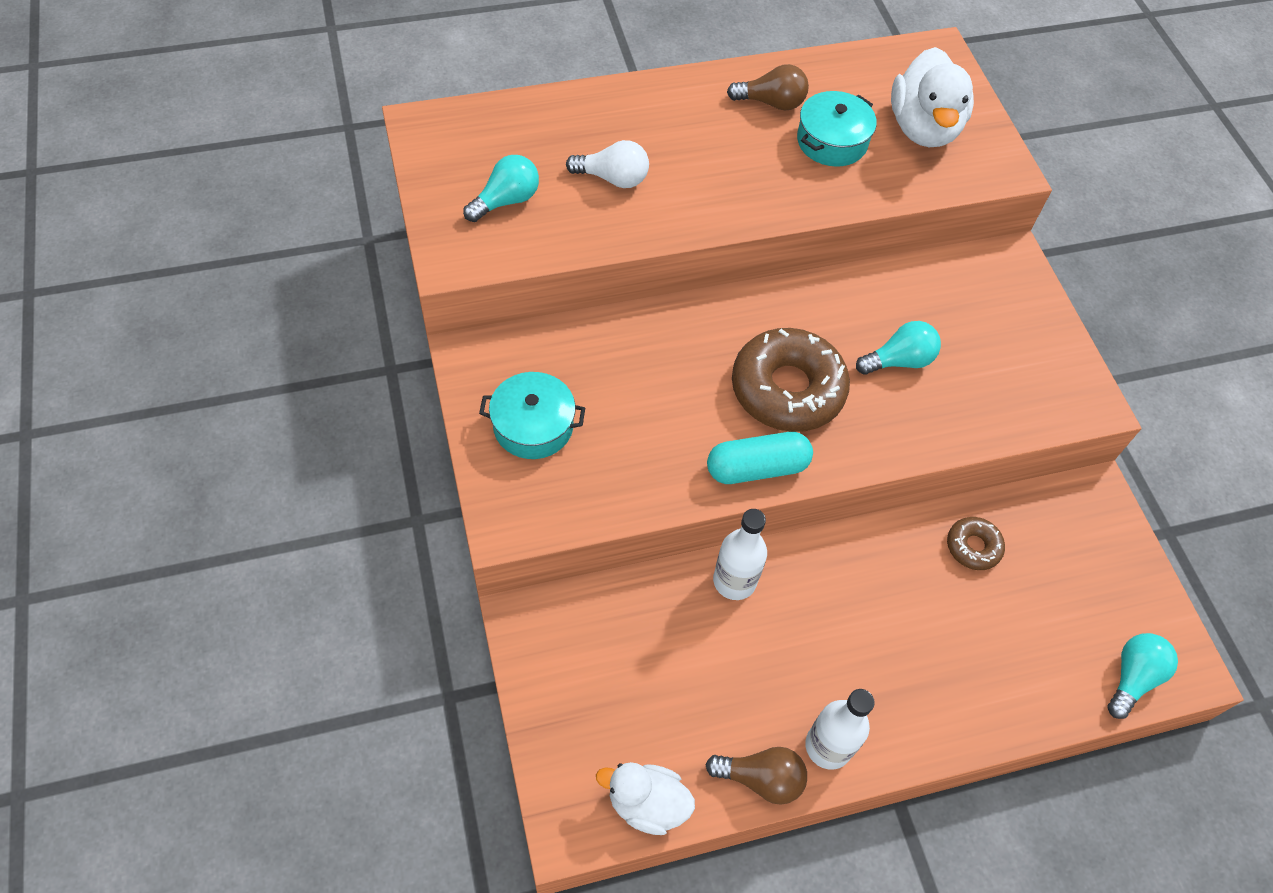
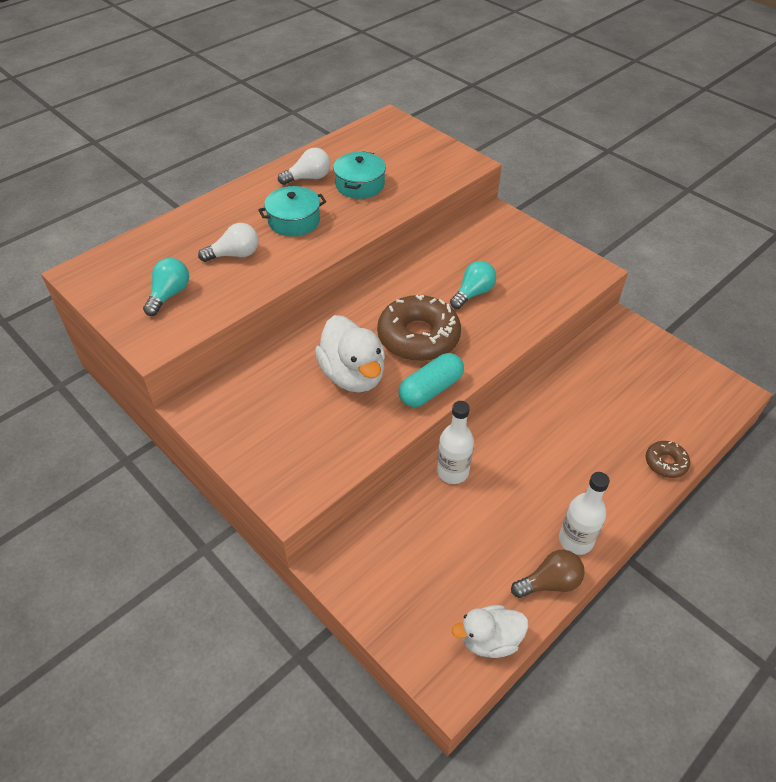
camera: 25 degrees left, 10 degrees down
(533, 426) = (267, 431): turquoise pot -> turquoise pot (294, 221)
(771, 103) = (308, 178): brown light bulb -> white light bulb
(923, 128) = (408, 159): white duck -> white duck (353, 375)
(973, 547) = (577, 383): brown donut -> brown donut (665, 463)
(1132, 678) = (710, 411): turquoise light bulb -> none

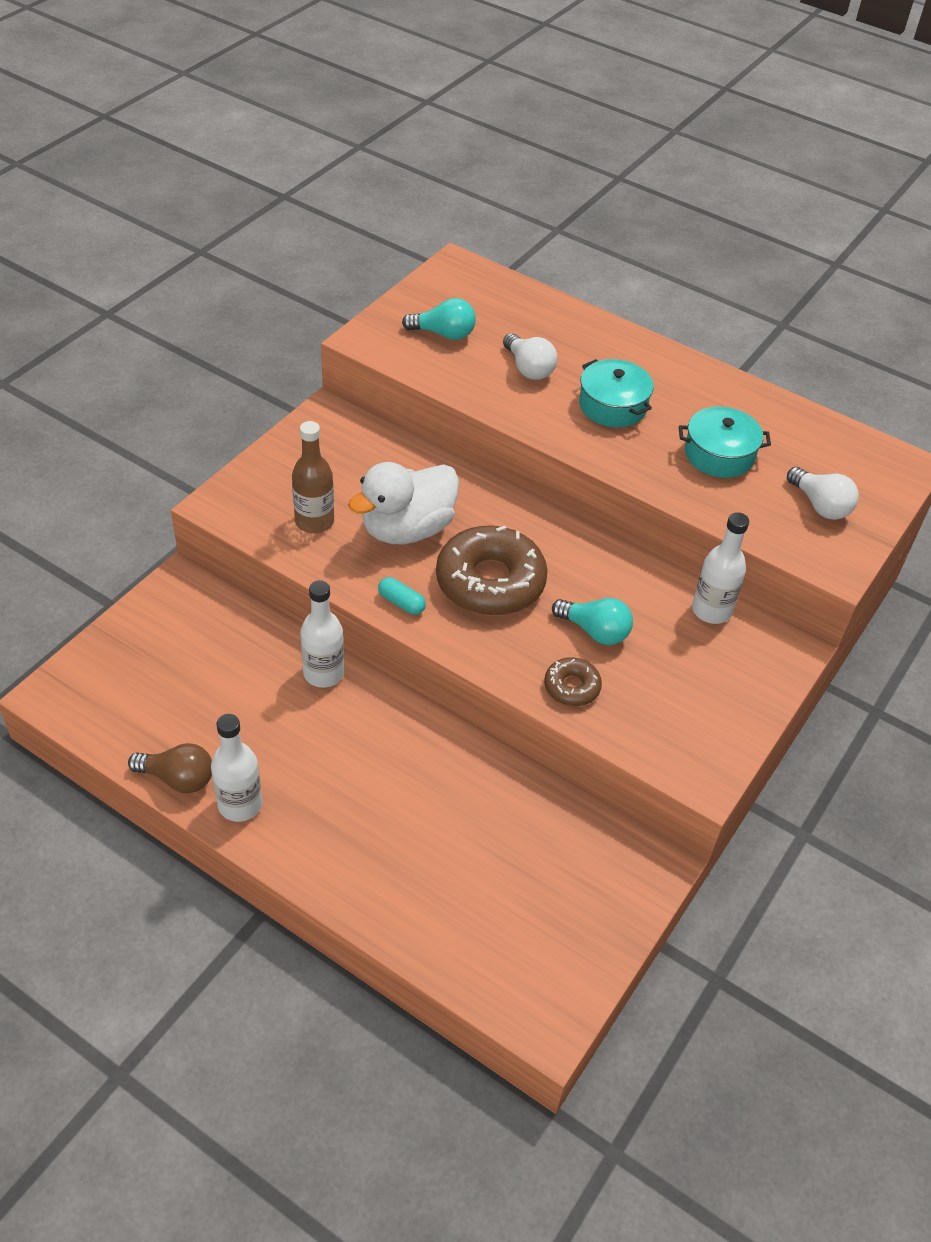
camera: 75 degrees right, 0 degrees up
(308, 178) = (710, 404): white light bulb -> white light bulb (820, 505)
(329, 433) = (314, 521): none -> brown bottle
(431, 389) = (401, 603): turquoise capsule -> turquoise capsule, size x0.56
(462, 239) = (711, 610): none -> white bottle
(489, 640) = (103, 725): white duck -> none
(549, 583) = (178, 778): brown light bulb -> brown light bulb turned 45 degrees counterclockwise
(665, 463) = (383, 913): brown donut -> brown donut (571, 687)

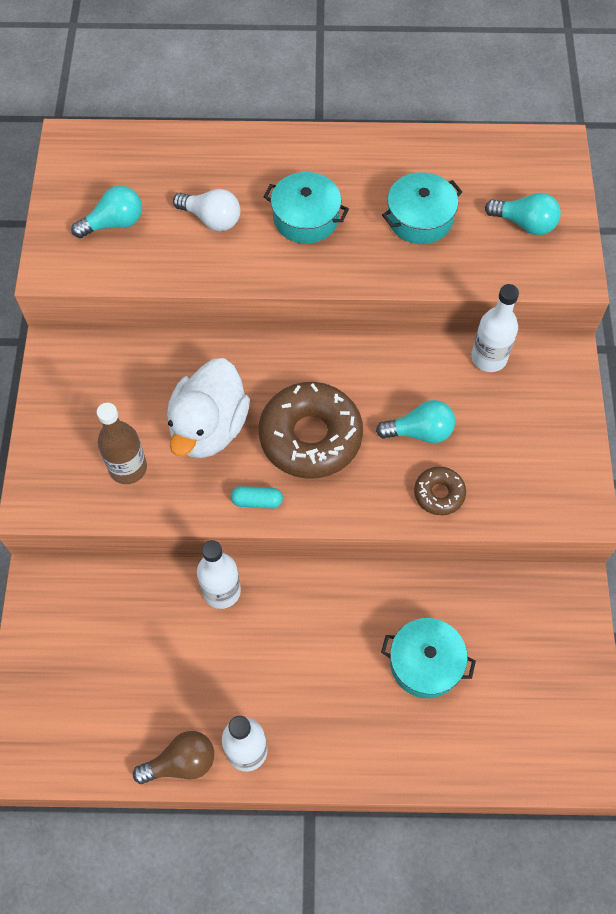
camera: 30 degrees left, 15 degrees up
(458, 836) = (425, 663): none -> turquoise pot
(820, 505) = (524, 224): white light bulb -> turquoise light bulb

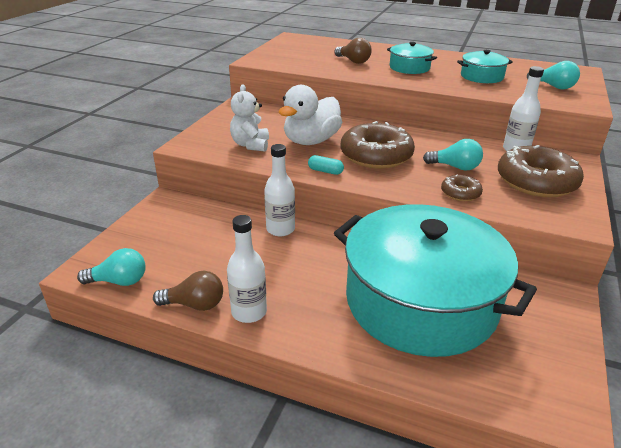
camera: 20 degrees right, 30 degrees down
(114, 223) = (298, 55): turquoise light bulb -> turquoise light bulb (119, 281)
(128, 468) = (250, 145): brown bottle -> white teddy bear
(211, 219) = (353, 61): white light bulb -> brown light bulb
(425, 663) = (420, 301): turquoise pot -> turquoise pot, size x2.40
(524, 433) = (536, 181): none -> brown donut

